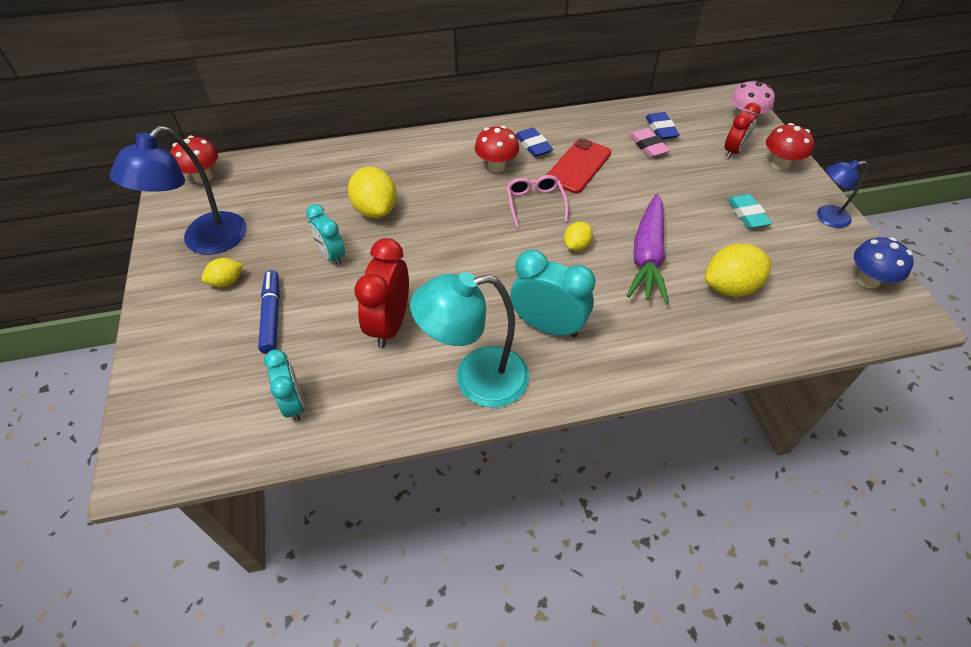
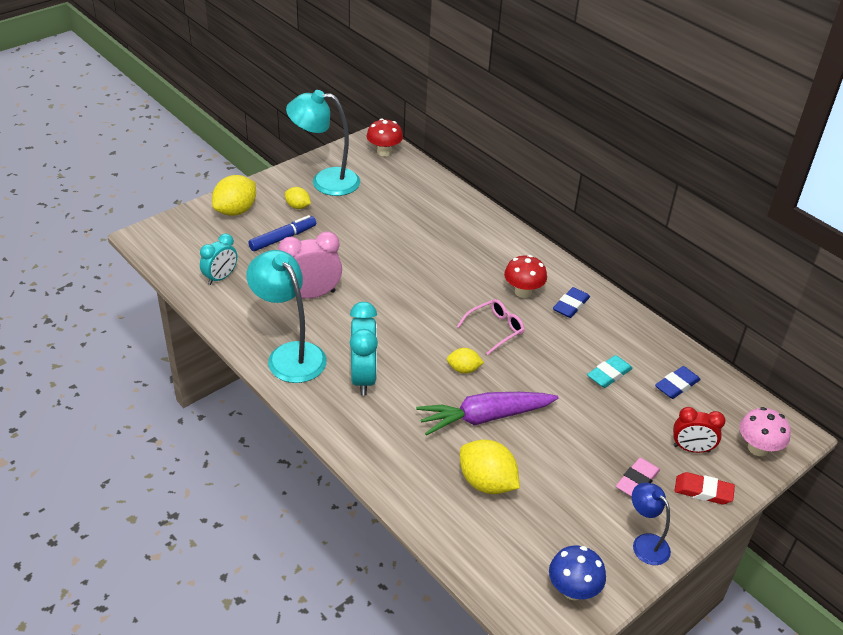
camera: 60 degrees right, 10 degrees down
(205, 242) = (325, 181): blue lamp -> turquoise lamp
(331, 255) = (355, 242): turquoise clock -> none
(375, 210) = (417, 245): yellow lemon -> yellow lemon (236, 211)
(390, 324) = (311, 295): red clock -> pink clock
(578, 166) = (568, 342): red phone -> none
(648, 146) = (640, 382): pink eraser -> pink eraser (637, 481)
(747, 214) = (598, 478): turquoise eraser -> turquoise eraser (609, 374)
(780, 164) = (703, 491): red mushroom -> red eraser

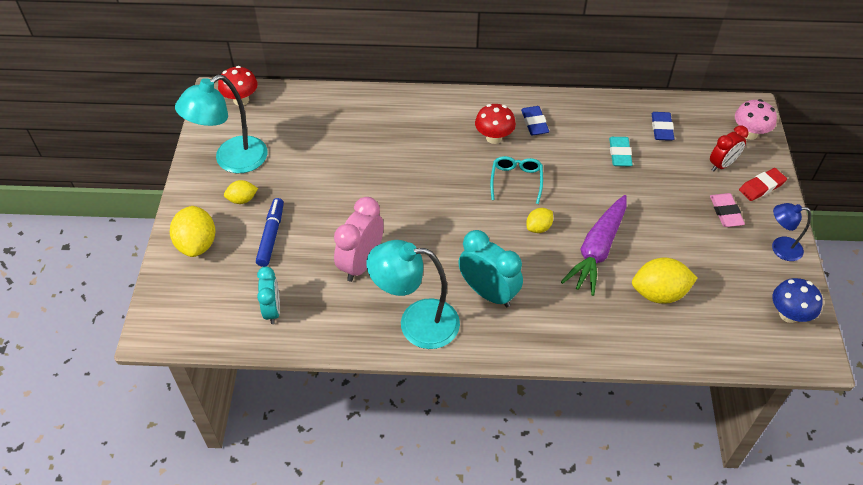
camera: 45 degrees left, 10 degrees up
(495, 329) = (516, 180): pink glasses -> turquoise glasses

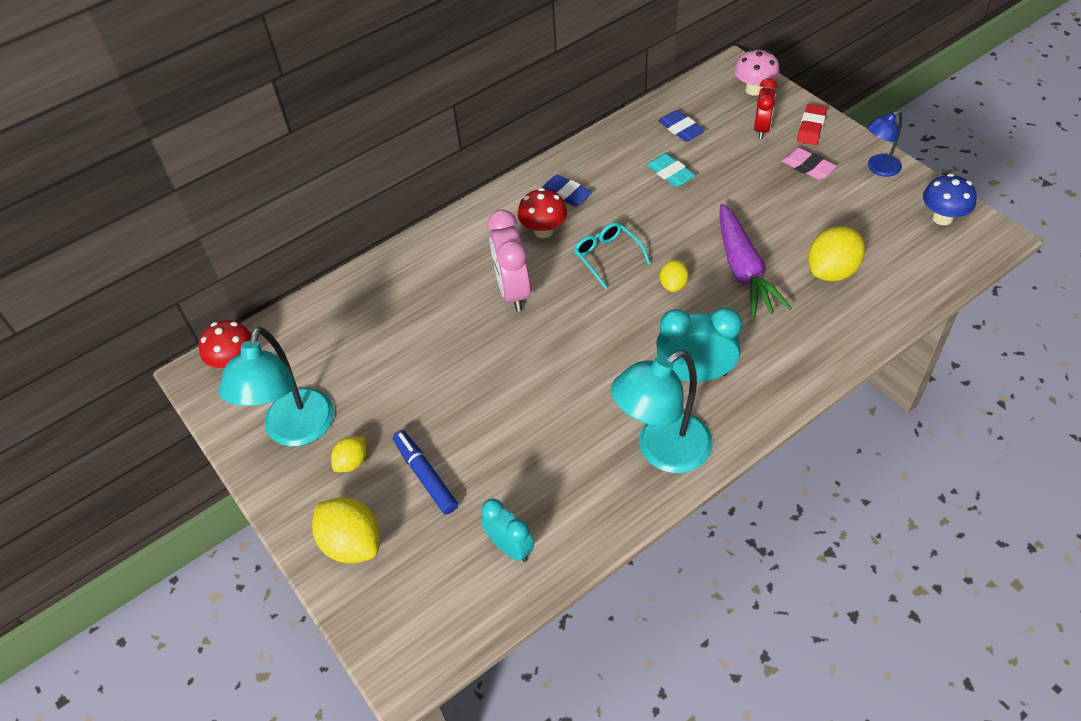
camera: 35 degrees left, 0 degrees up
(361, 263) = (548, 435): pink clock -> pink clock (513, 291)

